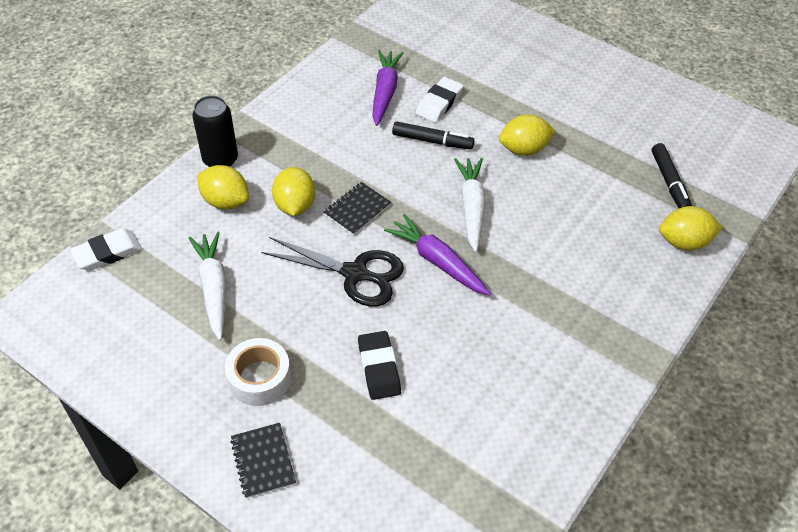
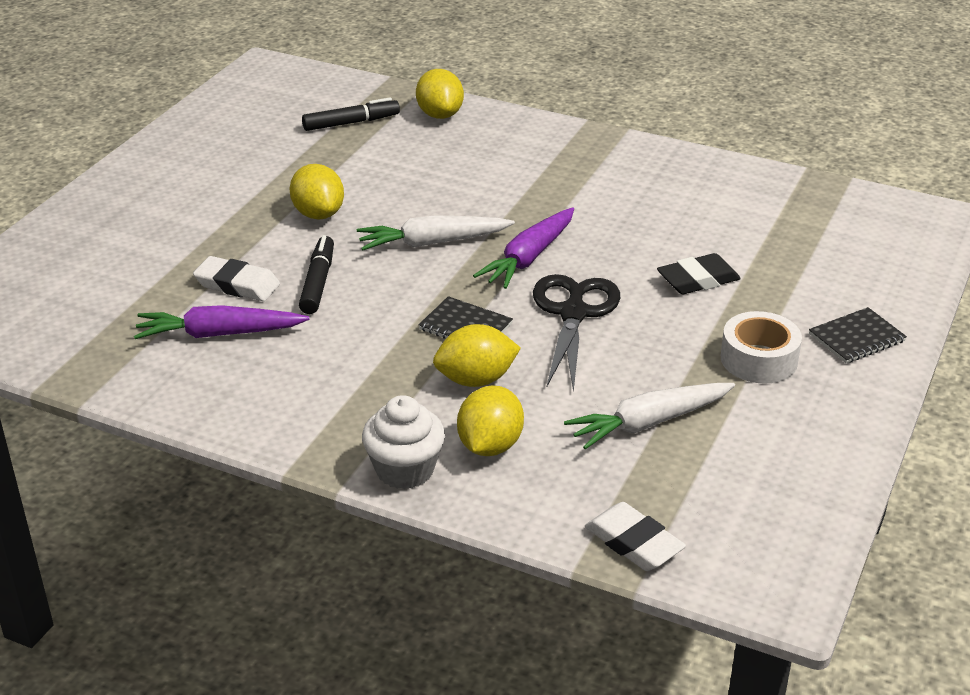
camera: 100 degrees left, 15 degrees down
(220, 160) = (405, 470): black can -> white cupcake

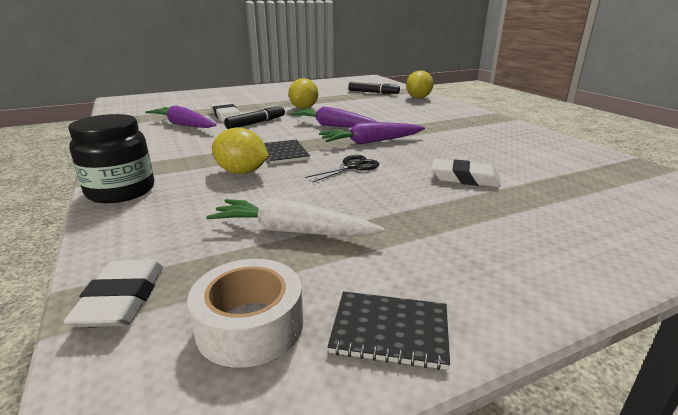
camera: 40 degrees right, 10 degrees down
(405, 470) = (121, 191): white cupcake -> black jar
(432, 243) = (333, 126): white carrot -> purple carrot
(490, 446) = (181, 200): yellow lemon -> none
(573, 314) = (352, 167): black scissors -> black scissors, size x0.58
(698, 280) = (465, 178): black eraser -> white eraser
(759, 359) = (445, 232): white tape -> white tape (250, 325)
(856, 338) = (568, 254): black notebook -> black notebook (390, 331)

